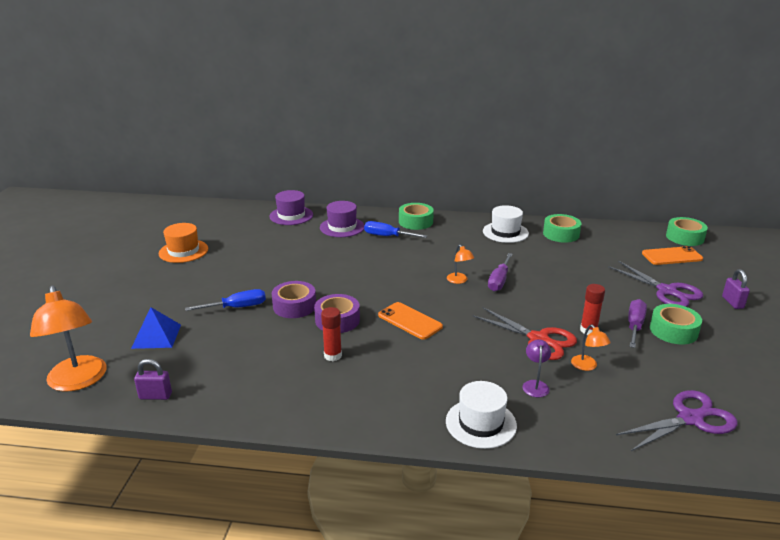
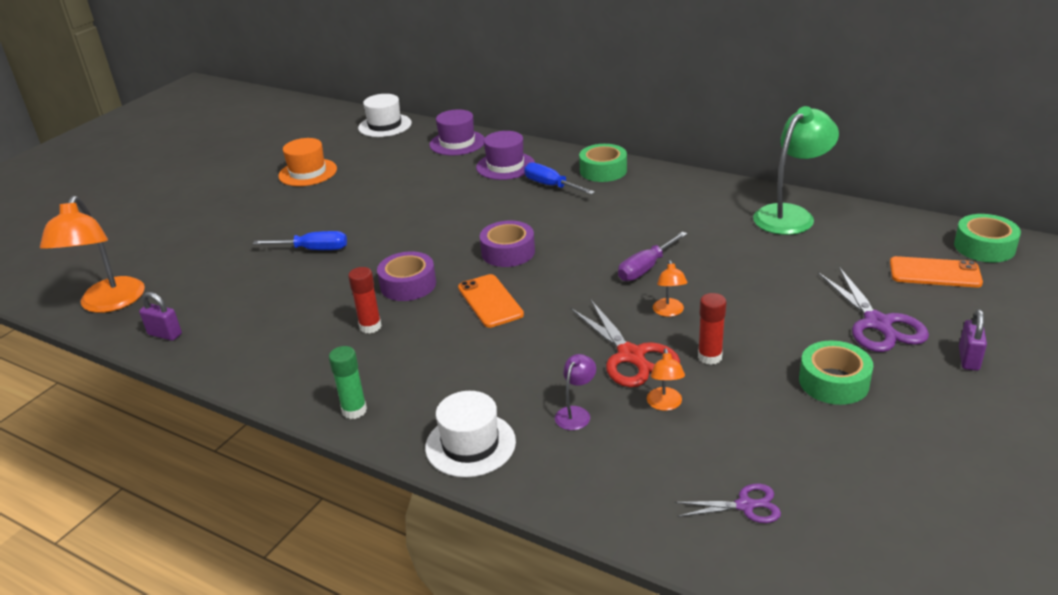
camera: 25 degrees right, 5 degrees up
(156, 336) = (211, 268): blue pyramid -> none
(294, 306) = (374, 259): purple tape -> purple tape (508, 252)
(372, 419) = (354, 410): none -> green glue stick
(459, 280) = (594, 259): orange lamp -> orange lamp (669, 312)
(505, 232) = (712, 201): white hat -> white hat (385, 125)
(561, 234) = (790, 215): green tape -> green lamp
(634, 326) = (781, 364): purple screwdriver -> none
(690, 418) = (746, 505): purple scissors -> purple scissors, size x0.57

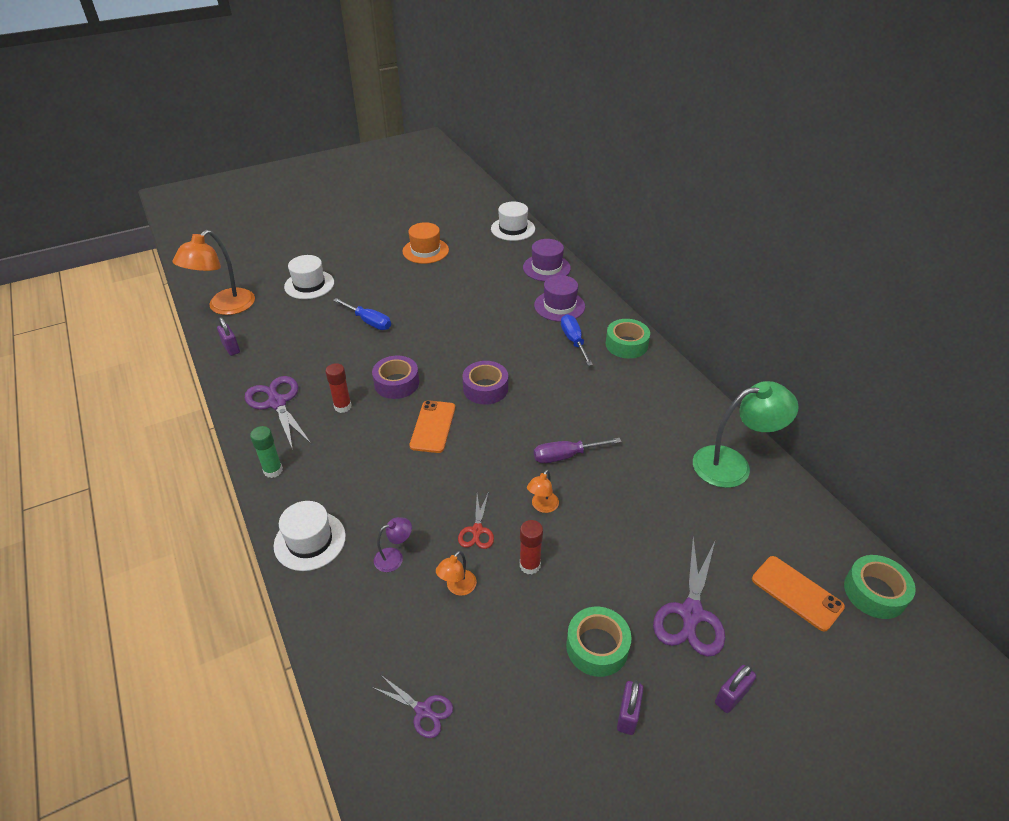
camera: 30 degrees right, 10 degrees up
(199, 246) = (309, 285): none -> white hat
(286, 355) = (277, 402): none -> purple scissors
(631, 356) = (477, 531): red scissors -> red scissors, size x0.57
(912, 412) = (628, 715): none -> purple padlock

